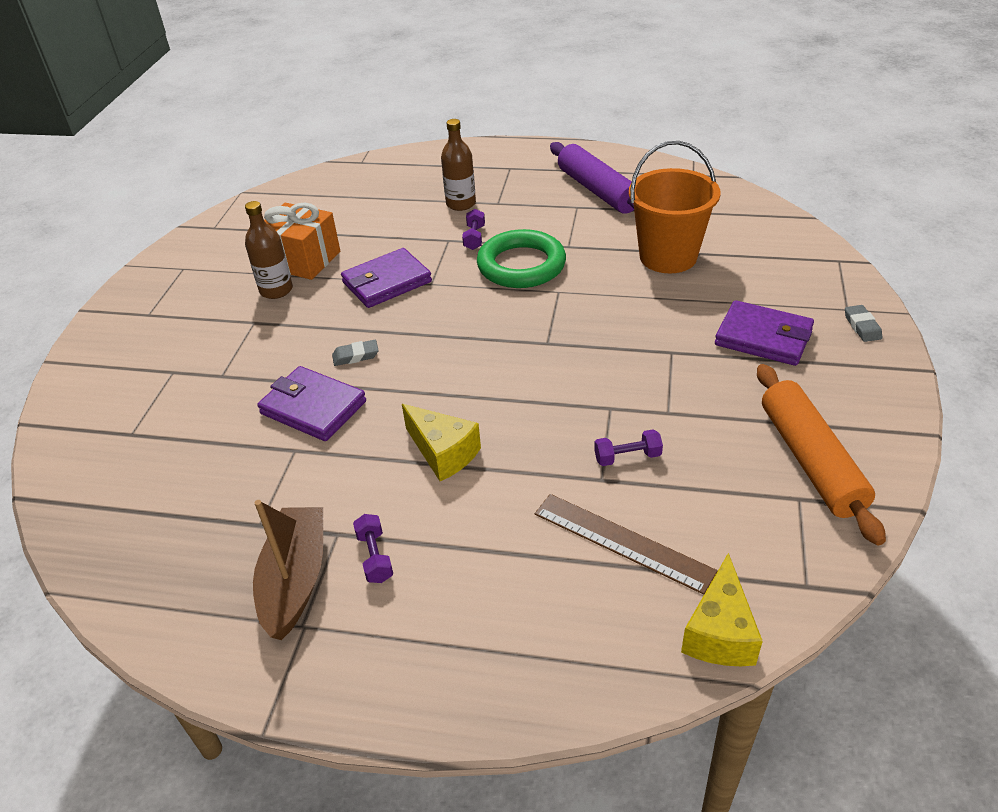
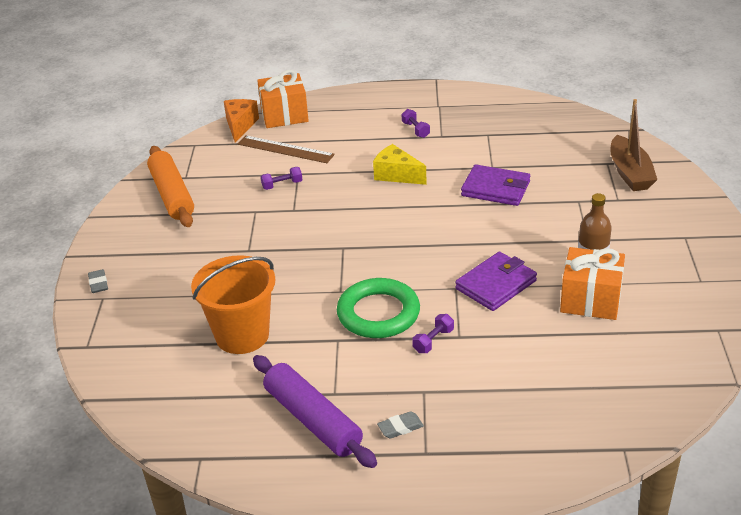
camera: 170 degrees right, 5 degrees down
(295, 580) = (452, 118): brown boat -> brown boat (630, 173)
(356, 356) = (486, 223): grey eraser -> grey eraser (400, 427)
(461, 204) = (464, 386): brown bottle -> none
(474, 238) = (433, 341): purple dumbbell -> purple dumbbell turned 45 degrees clockwise
(624, 652) = (284, 115): none -> orange gift
(720, 632) = (240, 125): yellow cheese -> orange cheese
(763, 337) = (177, 267): purple wallet -> none

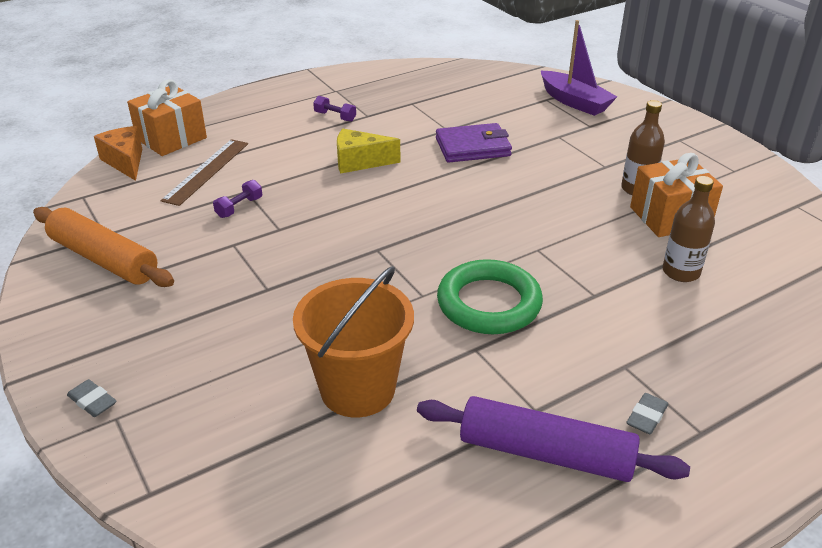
camera: 35 degrees left, 0 degrees up
(285, 149) = (206, 171): brown ruler -> brown ruler turned 60 degrees counterclockwise
(433, 341) = (575, 309): purple dumbbell -> none
(496, 285) = (572, 233): purple wallet -> none
(545, 345) = (681, 272): none -> brown bottle
(630, 173) = (574, 102): brown boat -> purple boat

